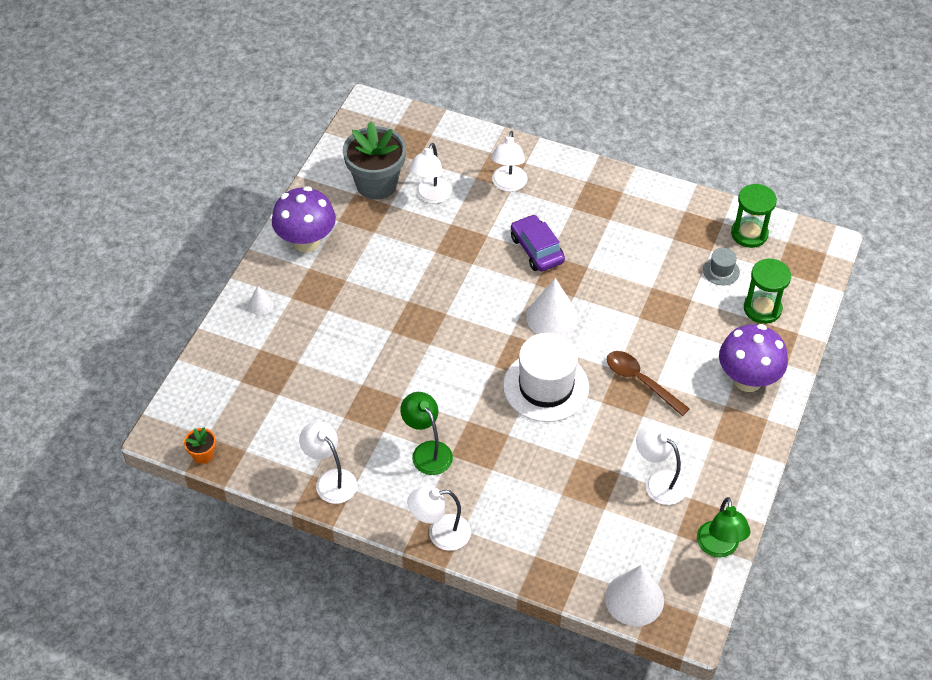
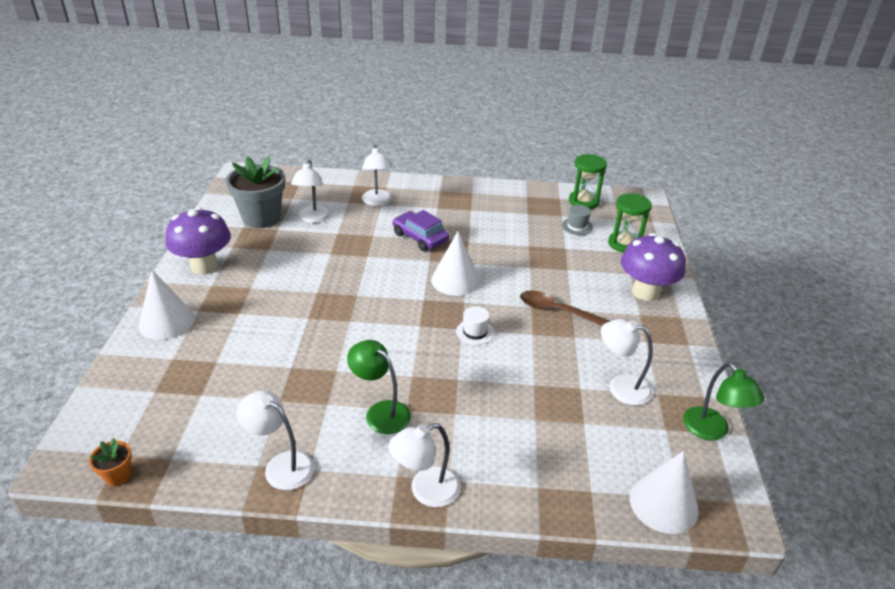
camera: 20 degrees left, 15 degrees down
(261, 305) = (166, 321): white cone -> white cone, size x2.02
(546, 386) = (475, 332): white hat -> white hat, size x0.45

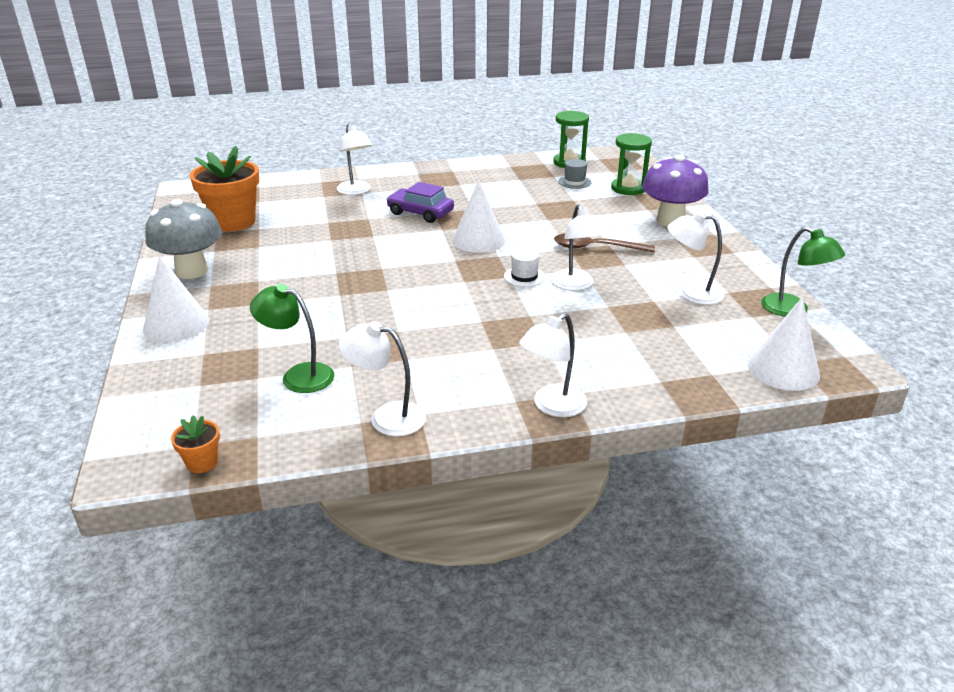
camera: 15 degrees left, 5 degrees down
(204, 266) = (191, 271): purple mushroom -> grey mushroom
(261, 218) = (233, 222): grey flower pot -> orange flower pot
(313, 218) = (293, 214): white lamp -> white lamp (575, 285)
(381, 412) = (467, 355): green lamp -> green lamp (298, 375)

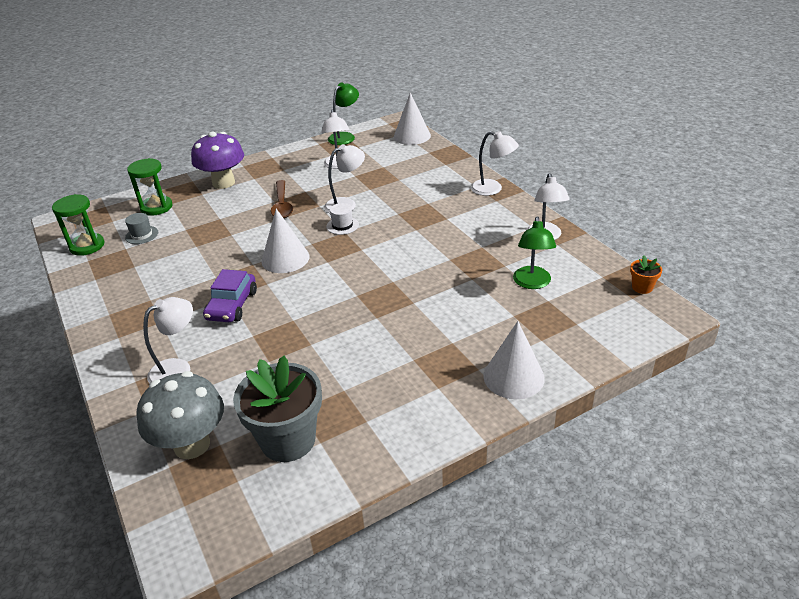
camera: 105 degrees left, 5 degrees up
(191, 271) = (418, 416): grey mushroom -> grey mushroom (192, 445)
(233, 222) = (288, 440): orange flower pot -> grey flower pot

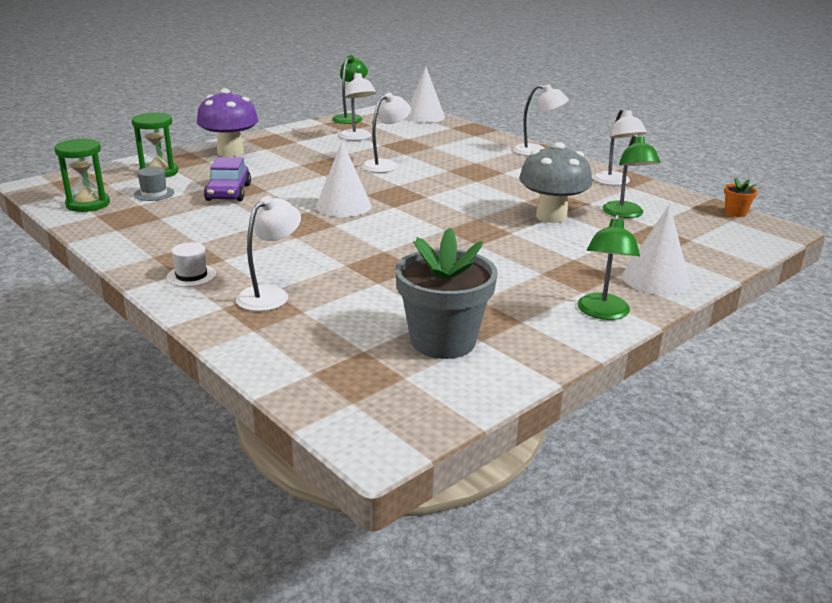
camera: 15 degrees left, 10 degrees down
(192, 445) = (329, 353): grey mushroom -> grey mushroom (551, 217)
(232, 305) = (304, 243): purple car -> purple car (228, 192)
(282, 205) = (312, 167): brown spoon -> none
(342, 225) = (392, 180): white hat -> white hat (191, 276)
(442, 418) = (602, 313): none -> green lamp

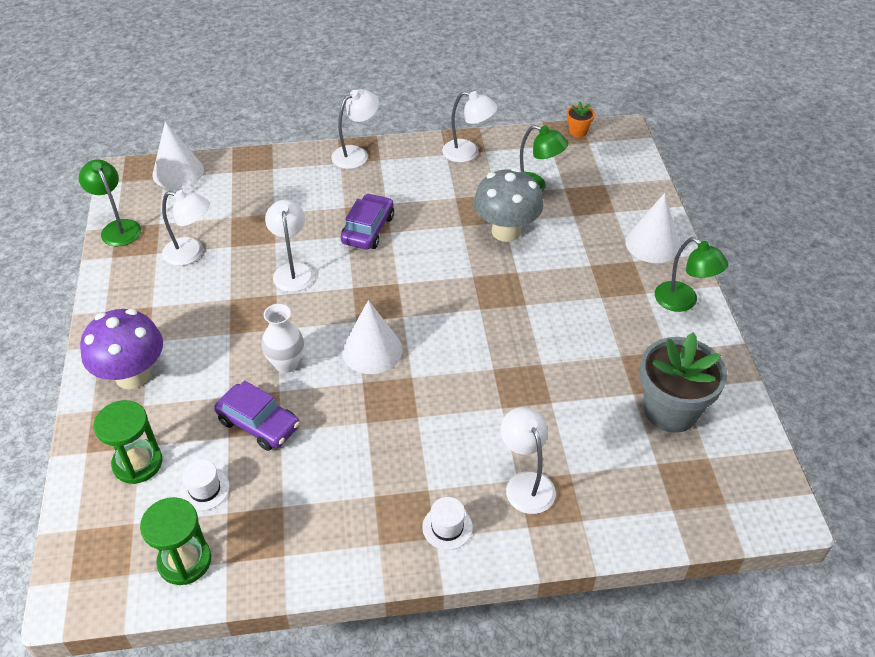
camera: 55 degrees left, 20 degrees up
(154, 193) = (204, 489): grey hat -> white hat
(294, 185) = (286, 364): none -> white vase
(465, 174) = (368, 229): none -> purple car

